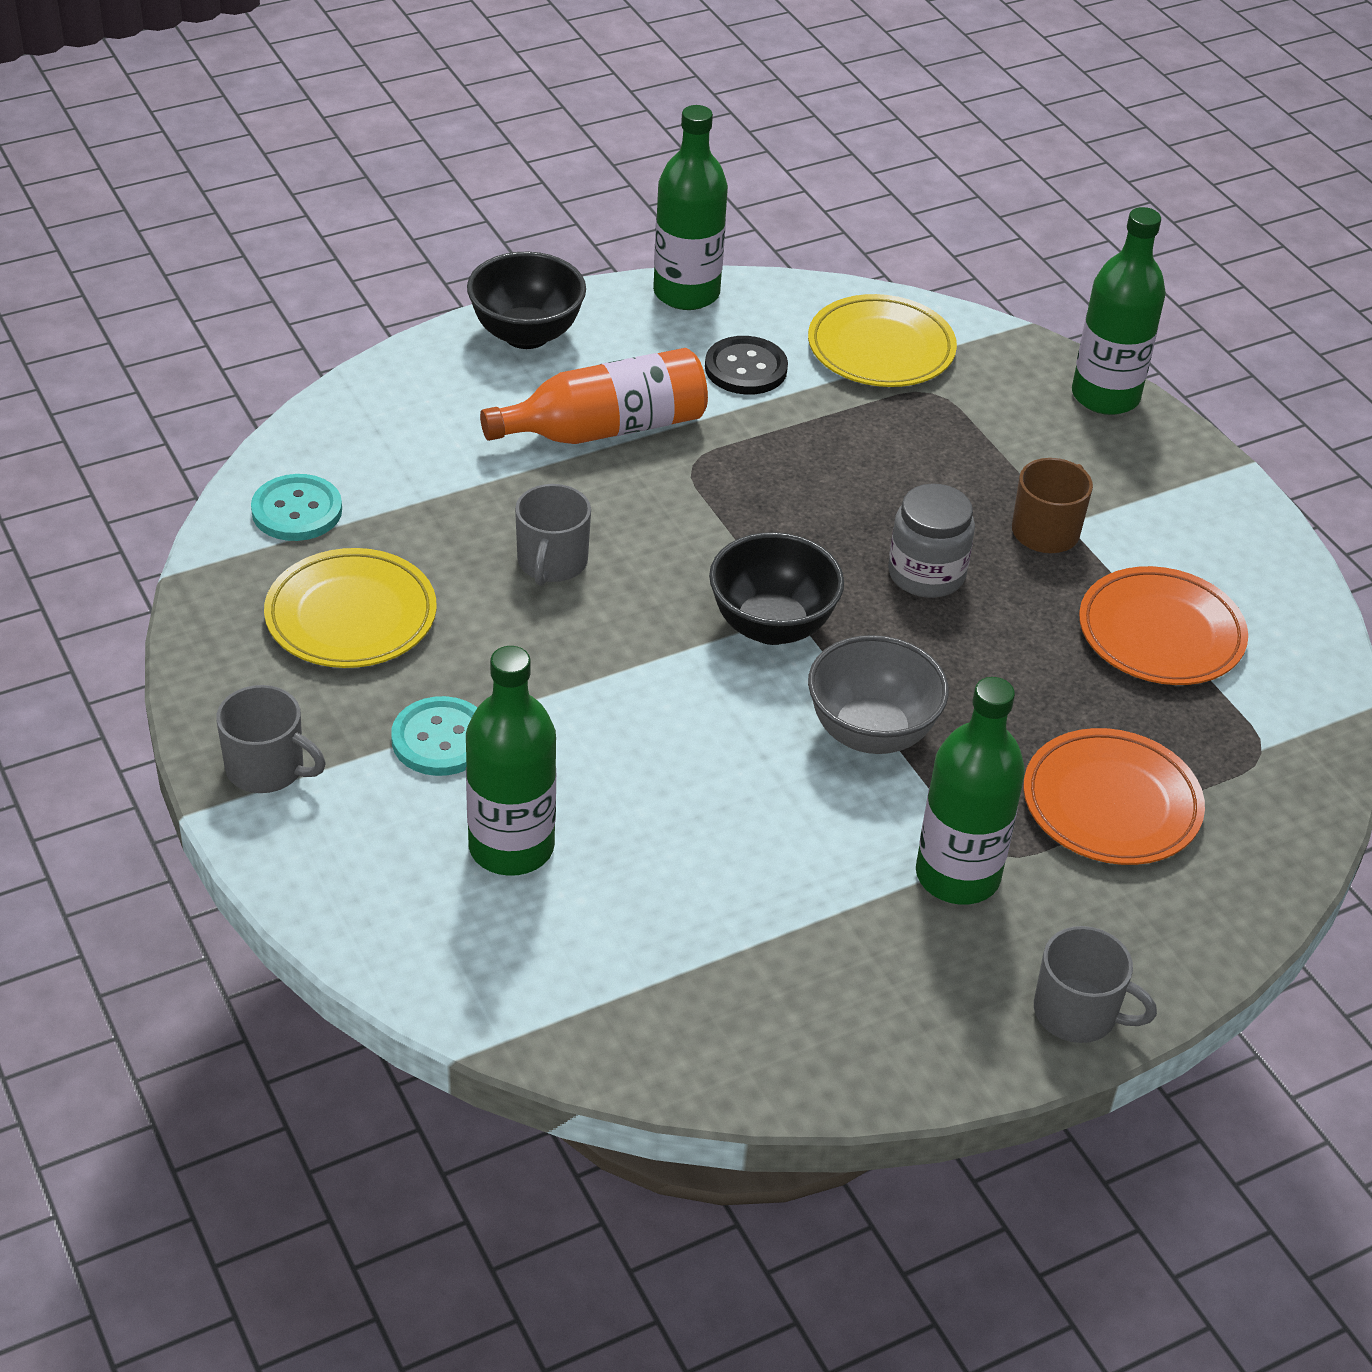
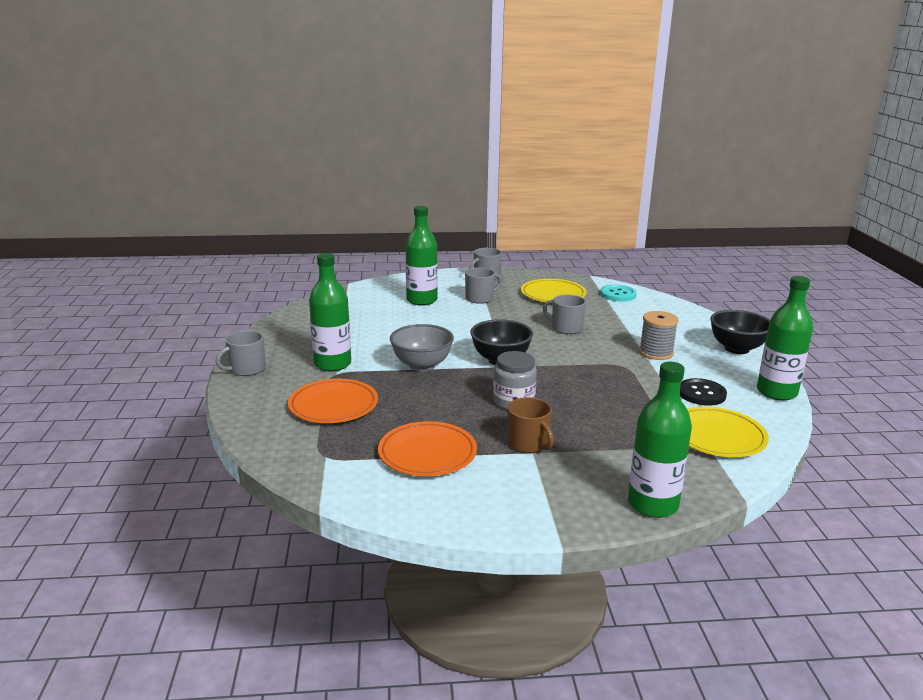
camera: 115 degrees right, 20 degrees down
(441, 739) = (480, 298): turquoise button -> grey mug
(606, 428) = (656, 353): orange bottle -> grey spool

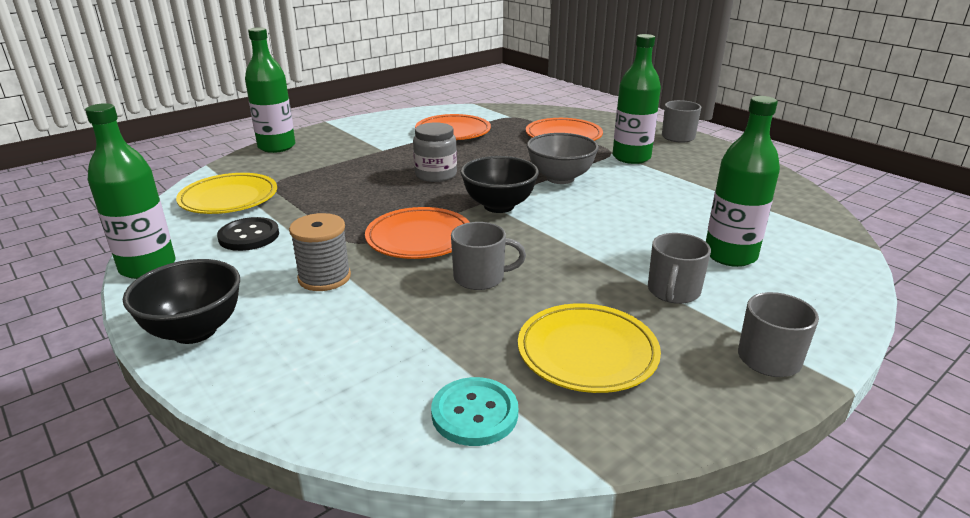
camera: 145 degrees right, 5 degrees up
(528, 443) = (390, 153): brown mug -> none
(580, 356) = (419, 238): none -> orange plate

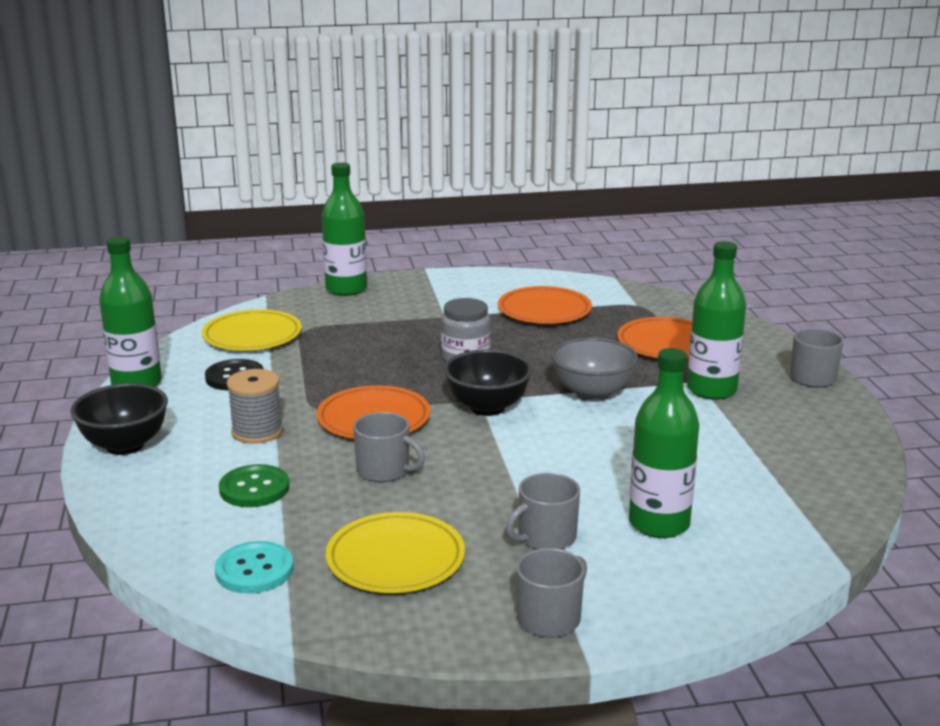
camera: 30 degrees right, 5 degrees down
(381, 331) = (254, 488): none -> green button

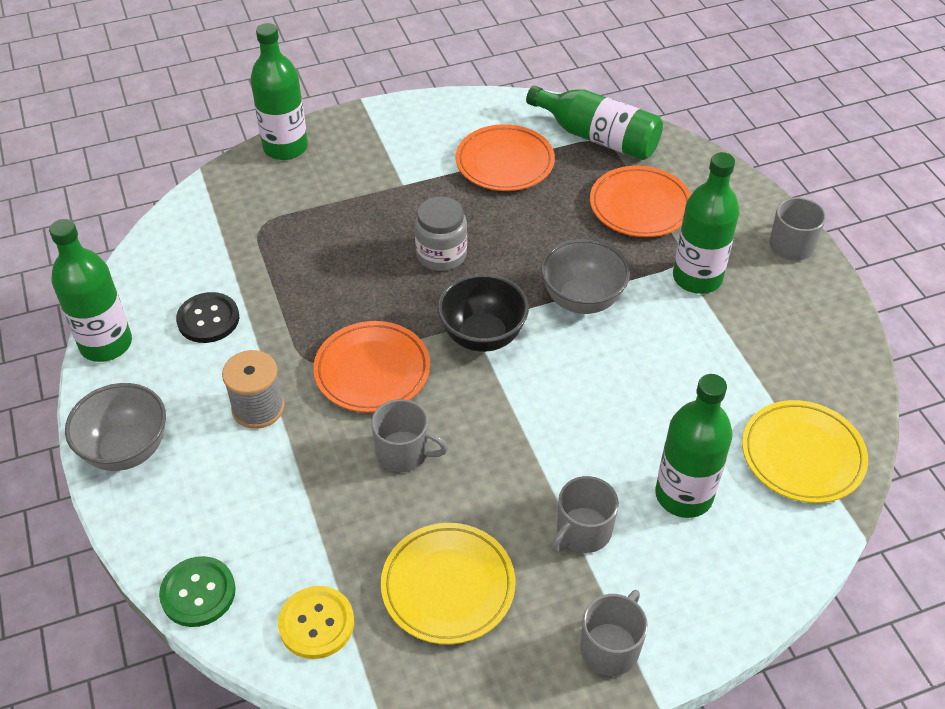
camera: 10 degrees left, 25 degrees up
(125, 445) = (127, 450): black bowl -> grey bowl
(252, 336) = (206, 244): yellow plate -> yellow plate (802, 455)
(254, 488) = (281, 500): green button -> green button (198, 593)
(254, 570) = (316, 623): turquoise button -> yellow button
(637, 303) = (597, 137): none -> green bottle

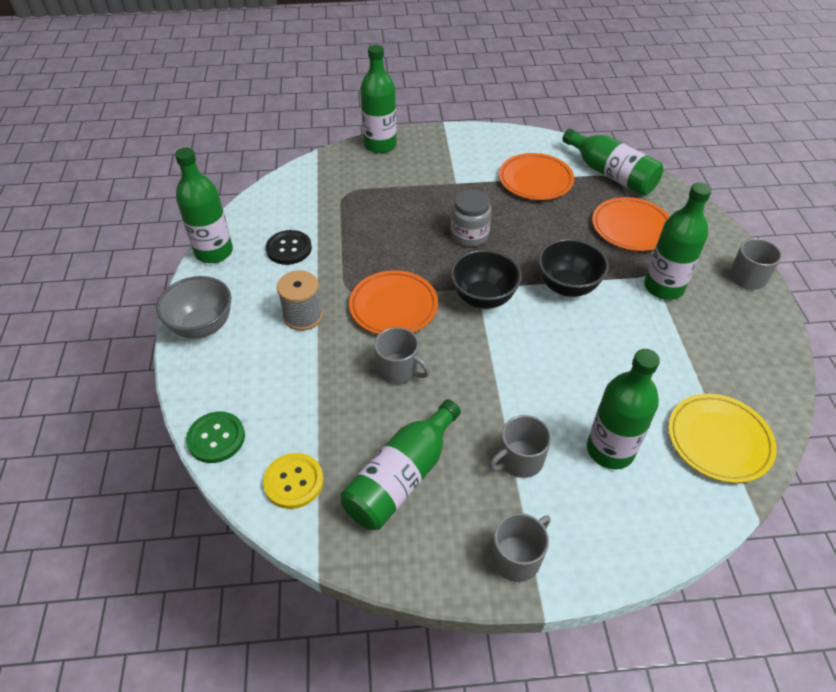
camera: 15 degrees right, 0 degrees up
(448, 586) = (401, 477): yellow plate -> green bottle
(582, 300) = (567, 286): grey bowl -> black bowl

